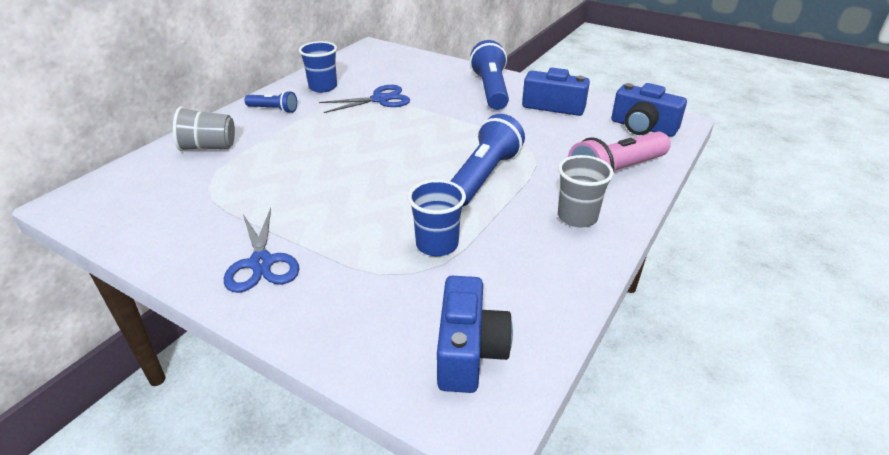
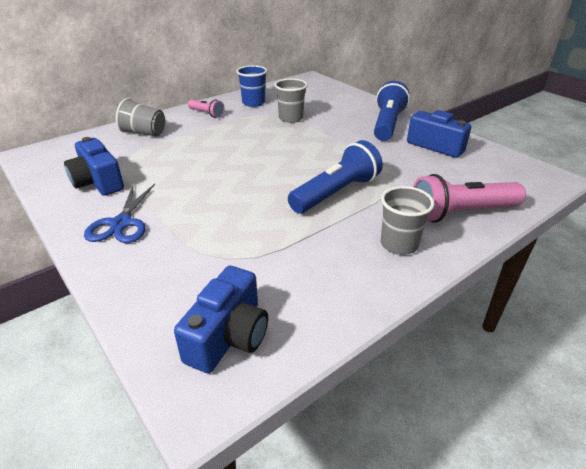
camera: 20 degrees right, 0 degrees up
(274, 109) = (207, 114): blue flashlight -> pink flashlight
(380, 99) = (291, 118): blue scissors -> grey cup
(437, 245) = (261, 240): blue cup -> none
(642, 127) = (512, 178): blue camera -> blue camera (98, 182)

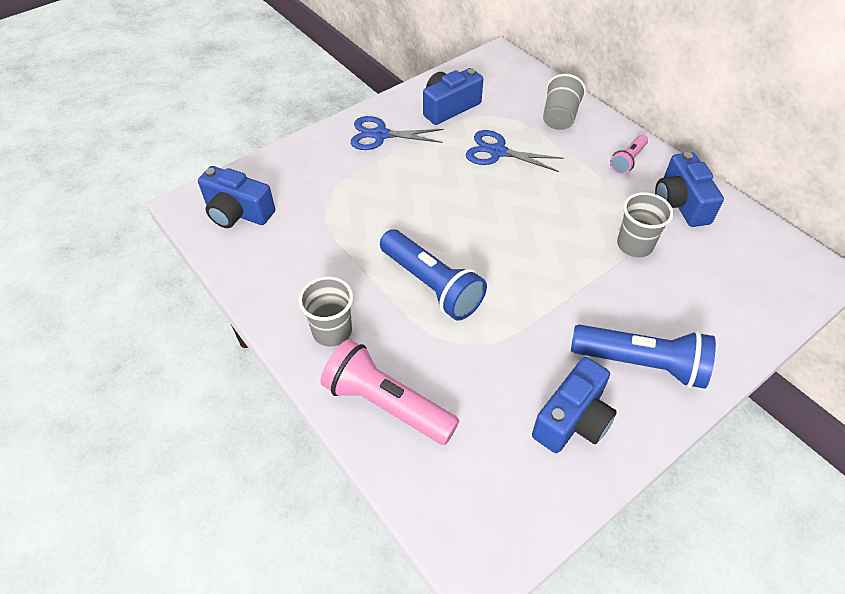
camera: 90 degrees right, 15 degrees up
(177, 160) = (497, 152): none -> blue scissors
(253, 103) = (680, 203): blue cup -> blue camera
(461, 213) = (386, 404): pink flashlight -> pink flashlight turned 45 degrees counterclockwise

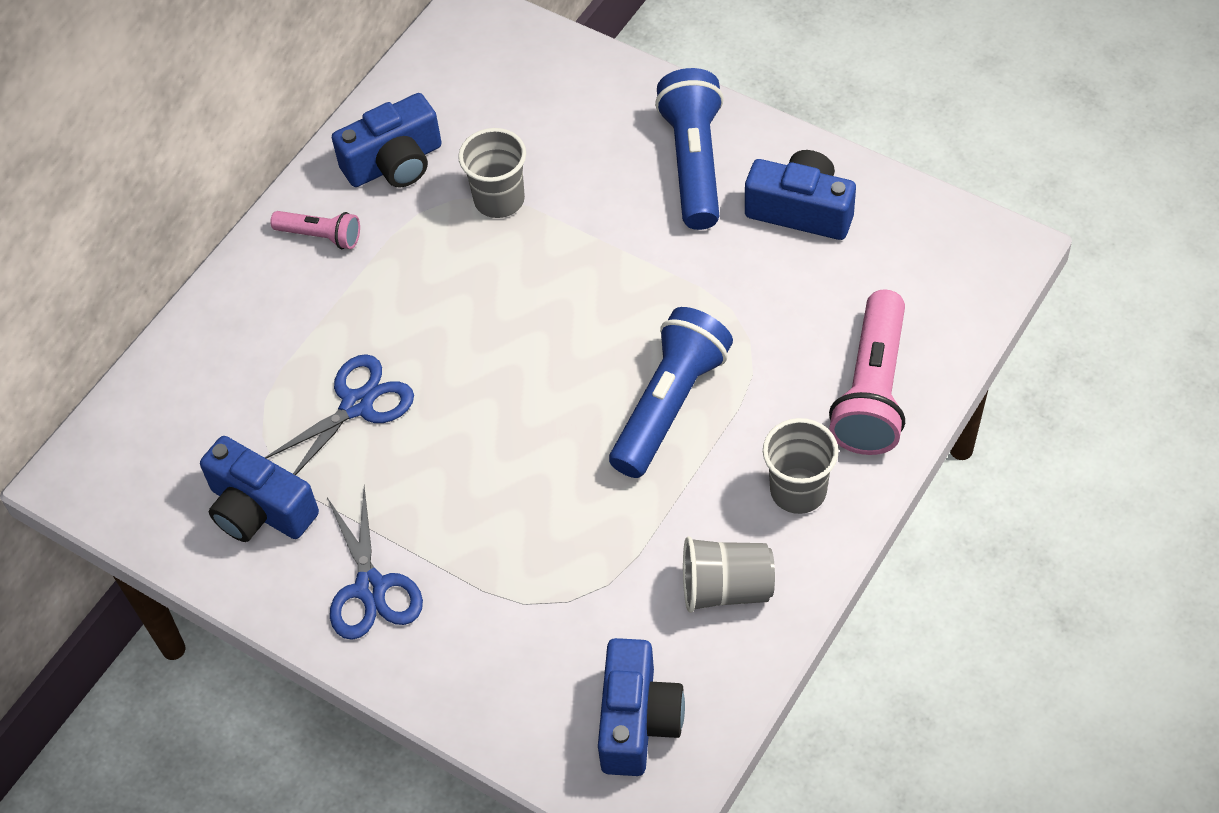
camera: 105 degrees left, 5 degrees up
(497, 152) = (357, 405): blue scissors -> blue scissors turned 135 degrees counterclockwise
(559, 117) = (238, 343): grey cup -> grey cup (726, 588)

